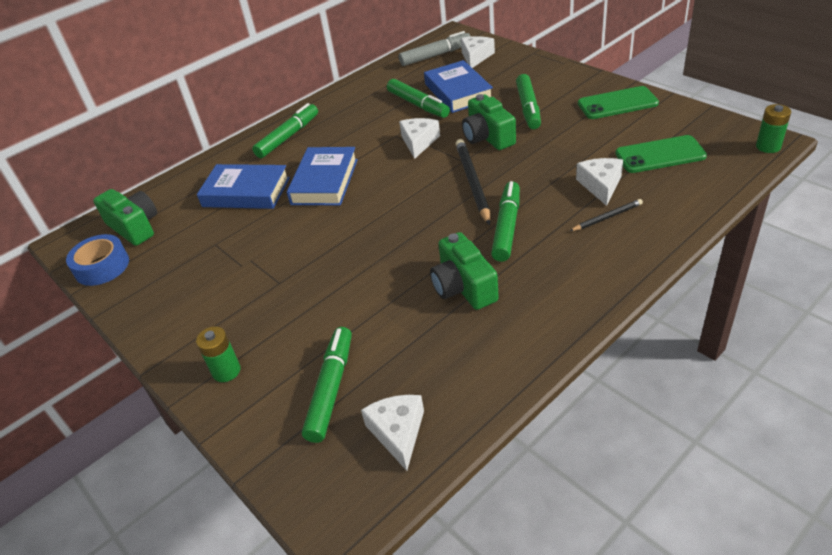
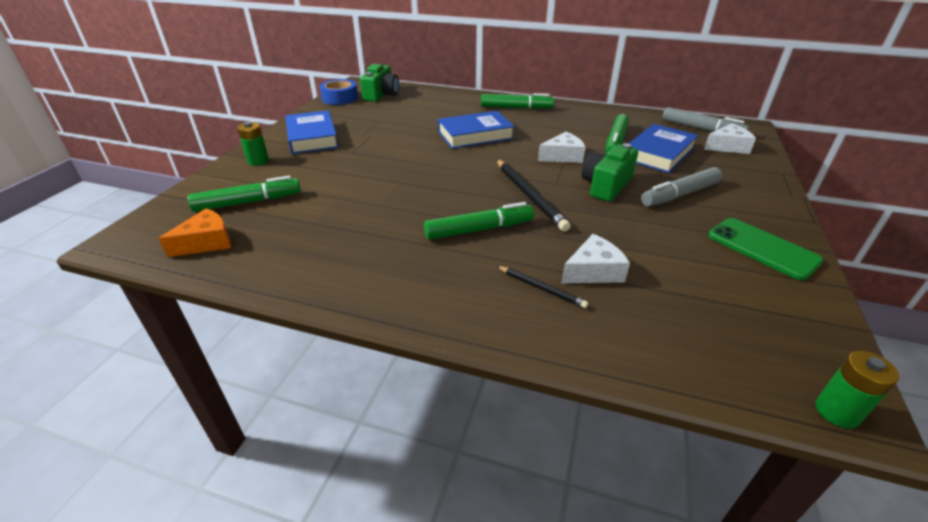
camera: 55 degrees right, 5 degrees down
(246, 192) = (440, 114): blue book -> blue book (312, 137)
(398, 432) = (207, 242): white cheese -> orange cheese
(463, 287) = (383, 228): green camera -> none
(472, 183) = (529, 195): black pencil -> black pencil turned 105 degrees clockwise
(528, 108) = (679, 194): green marker -> grey marker
(660, 155) = (696, 304): green phone -> none

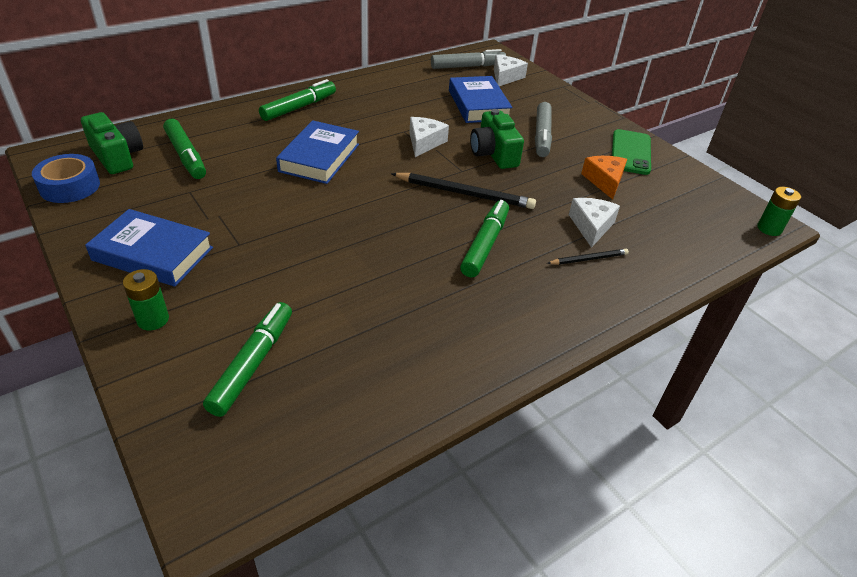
camera: 55 degrees left, 5 degrees up
(207, 242) = (305, 426): orange cheese -> orange cheese (604, 181)
(615, 142) = (435, 107): green marker -> green marker (186, 156)
(762, 248) = (630, 152): green phone -> green phone turned 75 degrees counterclockwise

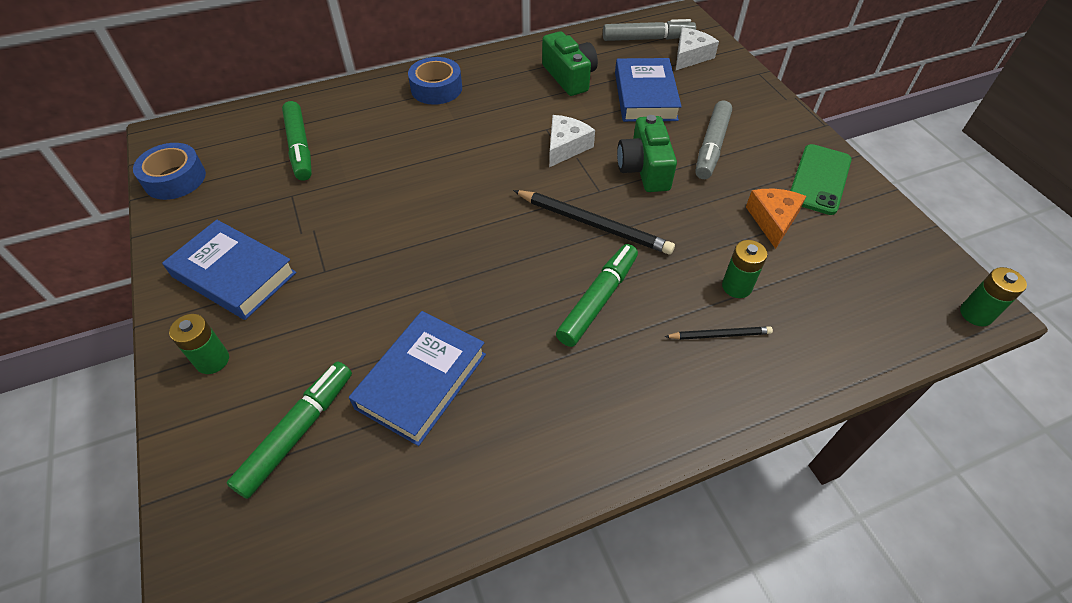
camera: 15 degrees right, 10 degrees up
(117, 156) = (230, 143): green camera -> green camera (569, 77)
(299, 107) = (436, 88): green marker -> blue tape
(319, 158) = (441, 160): blue book -> blue book (421, 381)
(591, 226) = (736, 286): white cheese -> green battery

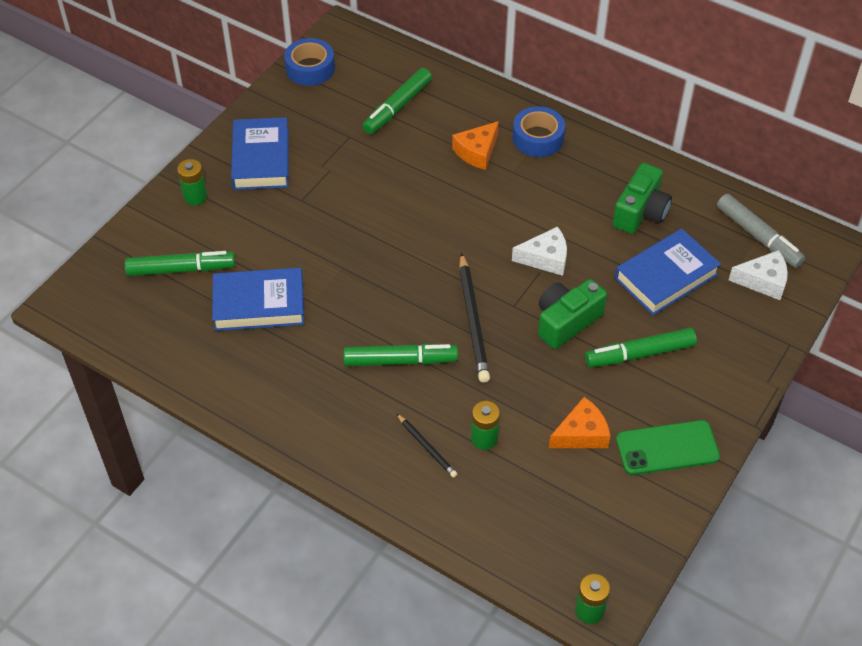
camera: 55 degrees right, 0 degrees up
(409, 127) = (477, 152): none -> orange cheese
(711, 146) = (639, 354): grey marker -> green marker

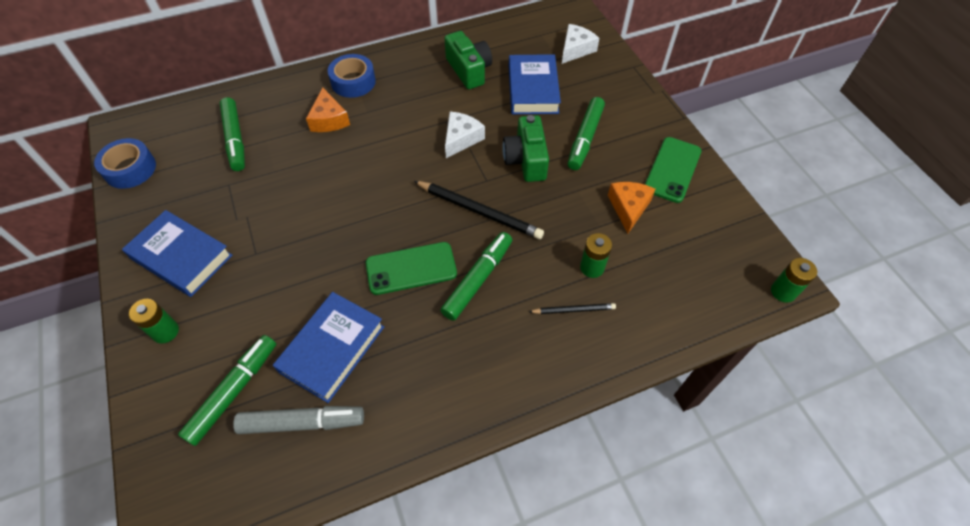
camera: 55 degrees left, 5 degrees up
(372, 308) = (411, 268): none -> green phone
(758, 236) = (540, 32): grey marker -> grey marker (302, 423)

